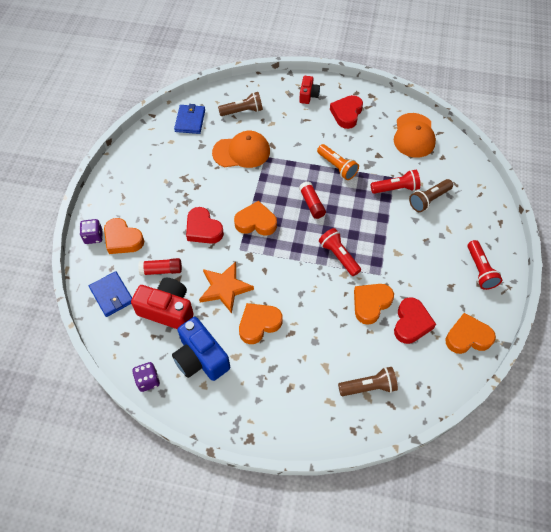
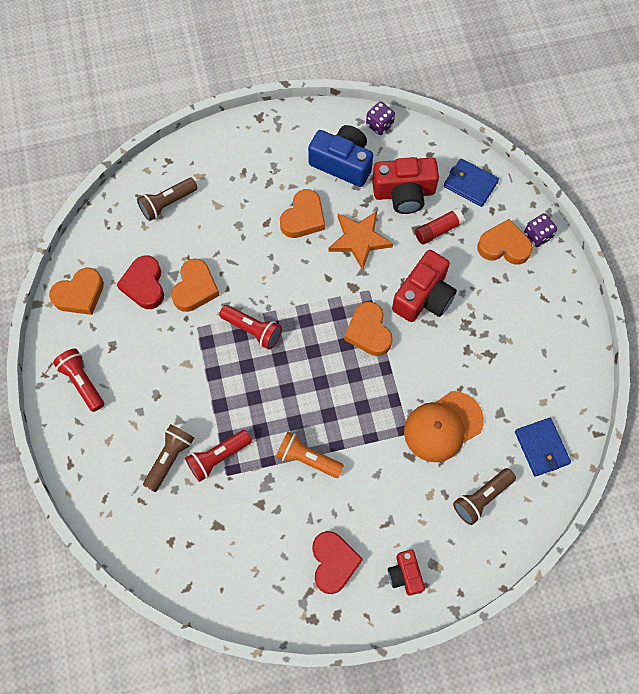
camera: 155 degrees right, 10 degrees up
(203, 229) = (424, 297): red heart -> red camera
(256, 222) = (368, 332): orange heart -> orange heart turned 90 degrees clockwise
(312, 204) = (314, 386): red glue stick -> none
(414, 135) = (222, 564): orange cap -> none

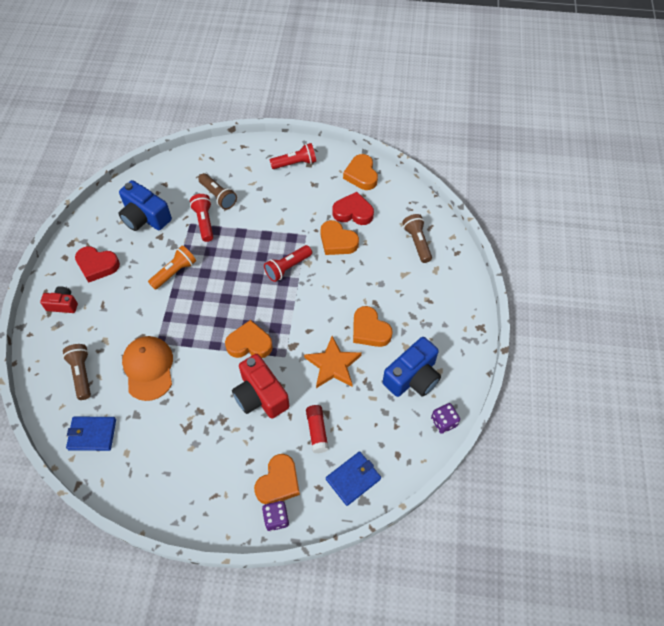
camera: 110 degrees right, 10 degrees down
(236, 539) = (145, 217): none -> blue camera
(404, 193) = (364, 417): red camera -> none

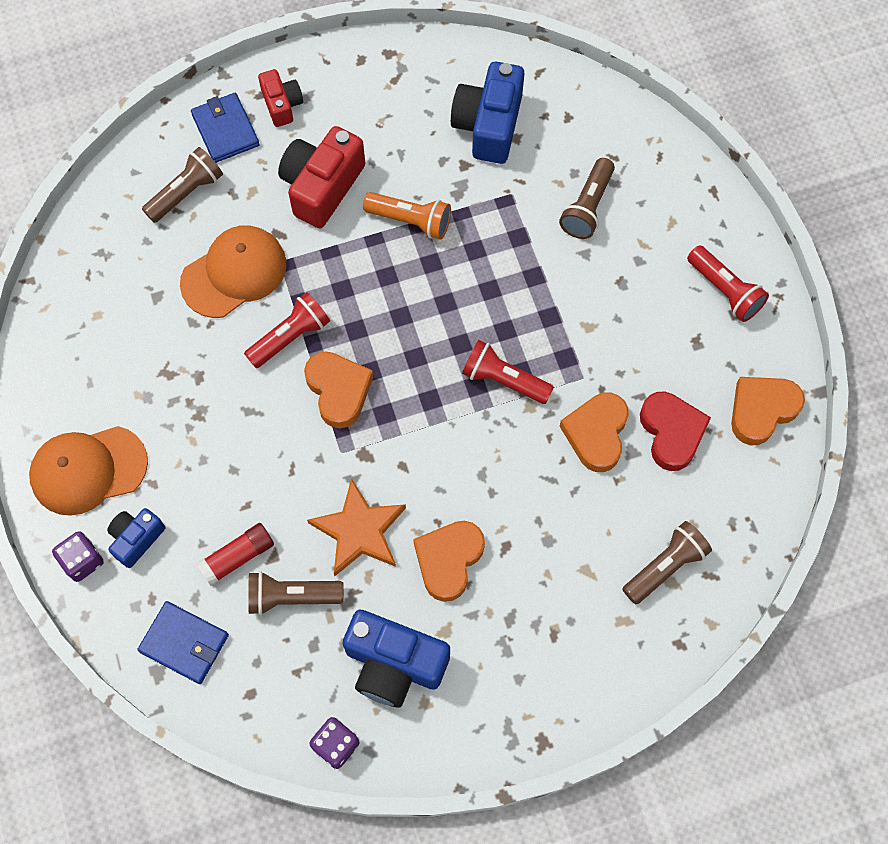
camera: 65 degrees right, 10 degrees up
(92, 434) = (104, 257): blue wallet -> blue wallet (225, 130)
(97, 265) = (368, 110): red heart -> none
(204, 222) = (526, 213): red flashlight -> red flashlight (290, 337)
(221, 494) = (88, 470): none -> orange cap
(260, 395) = (260, 448): red camera -> red camera (322, 186)
(278, 482) = (136, 539): orange heart -> blue camera
(353, 412) = (292, 596): none -> brown flashlight

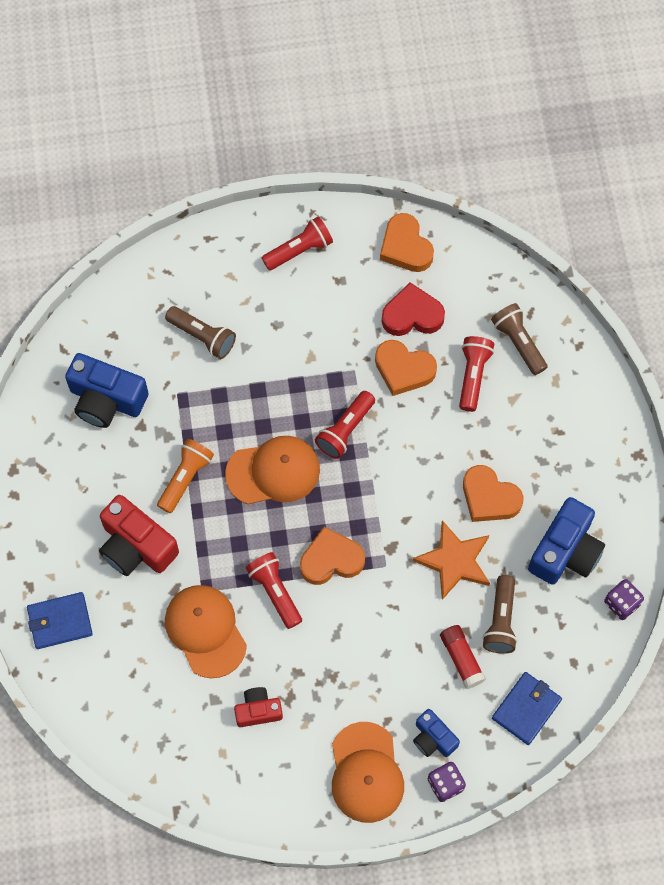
camera: 80 degrees left, 0 degrees up
(186, 193) = (117, 663): brown flashlight -> none
(282, 104) = (45, 569): red camera -> red camera (258, 710)
(436, 310) = (273, 472): none -> orange cap
(606, 517) = (473, 376): none -> red flashlight

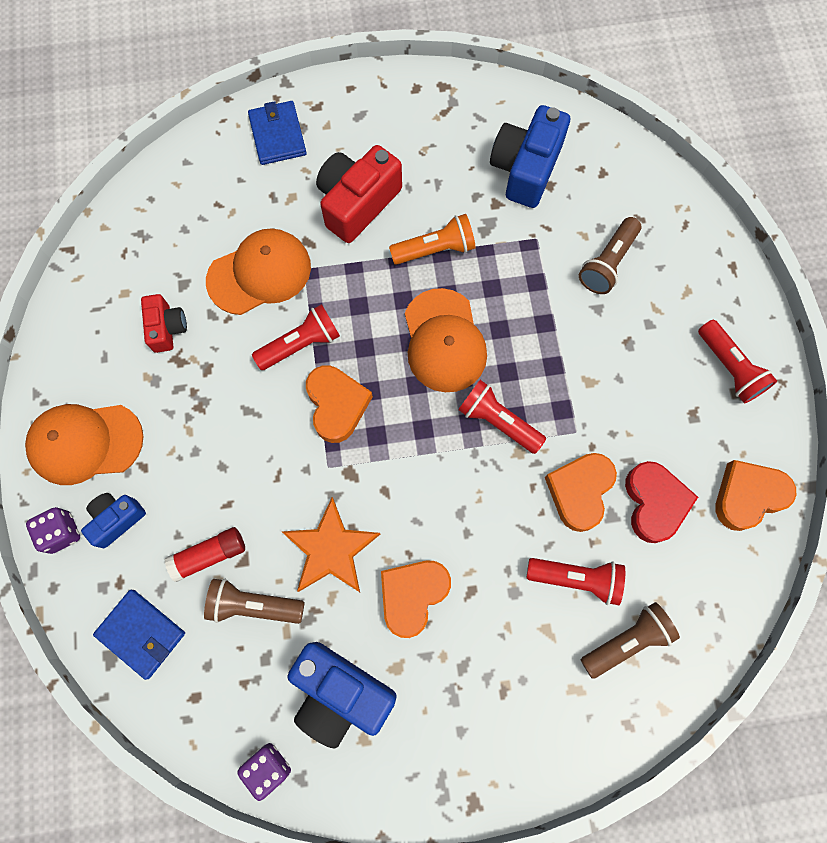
camera: 90 degrees right, 5 degrees up
(185, 478) = (435, 249): orange flashlight -> orange flashlight turned 45 degrees counterclockwise

